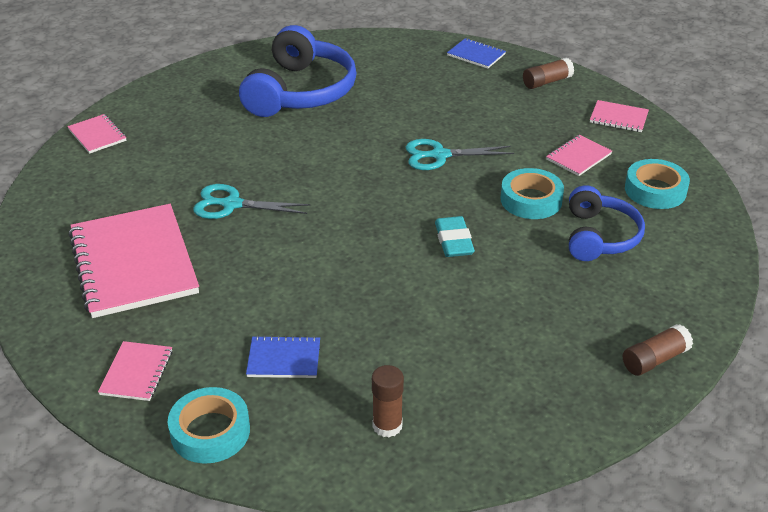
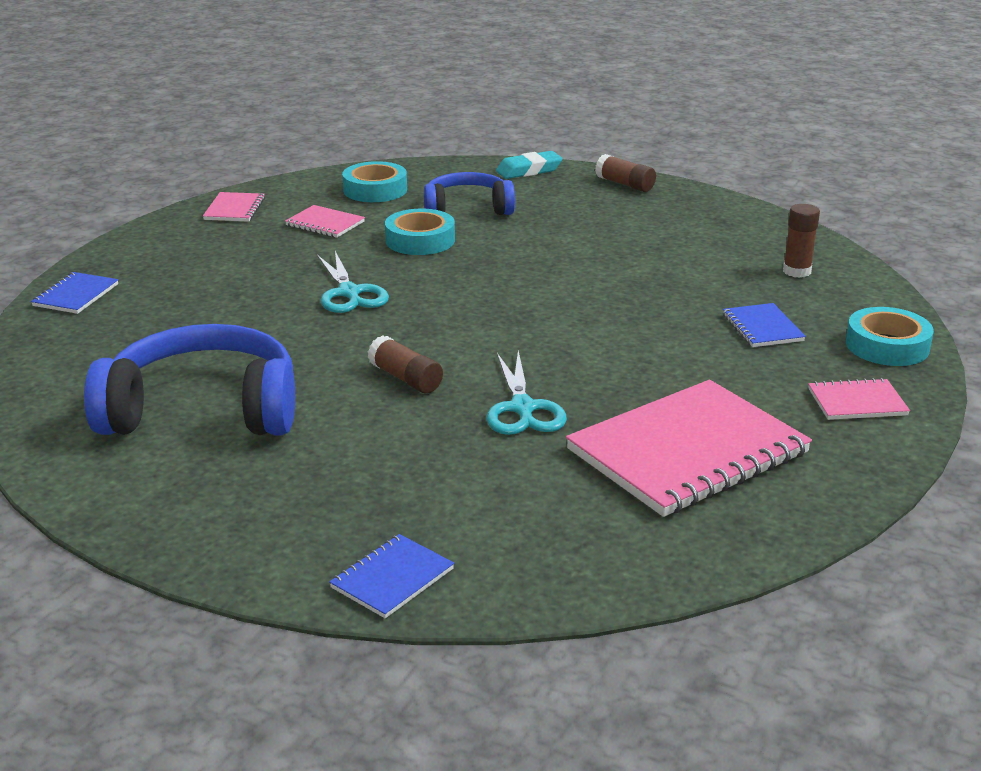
camera: 105 degrees left, 10 degrees down
(97, 135) = (392, 578): pink notebook -> blue notebook
(454, 241) = (516, 270): turquoise eraser -> turquoise eraser (529, 170)
(547, 82) = (152, 248): brown glue stick -> brown glue stick (405, 378)

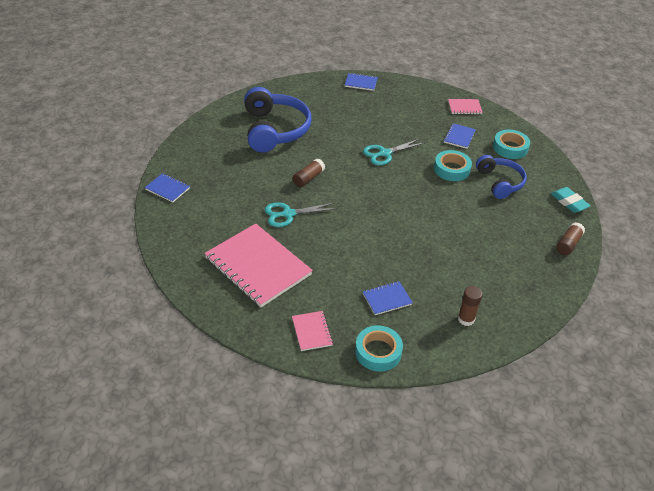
camera: 80 degrees right, 15 degrees up
(325, 223) = (459, 137): pink notebook -> blue notebook

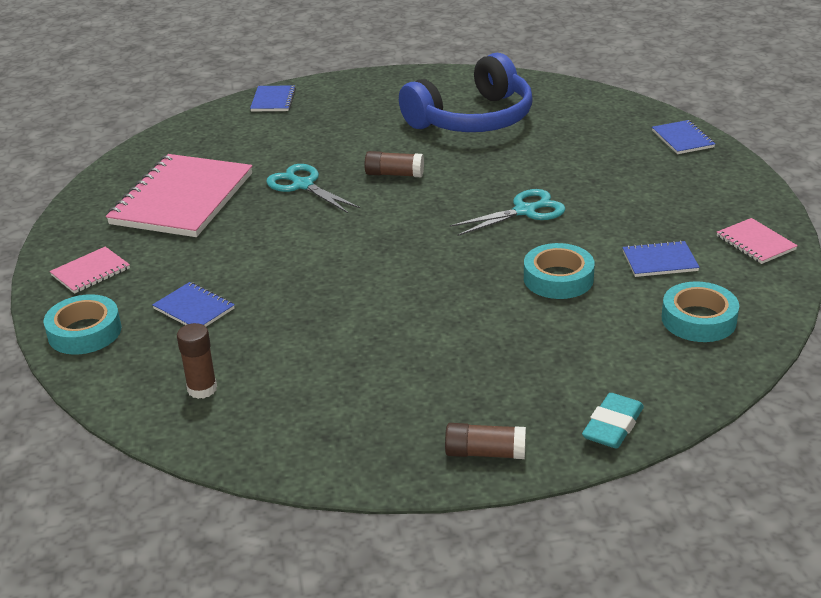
camera: 65 degrees right, 10 degrees down
(385, 153) = (524, 211): turquoise scissors -> turquoise scissors turned 120 degrees clockwise
(499, 182) = (580, 334): blue headphones -> none

